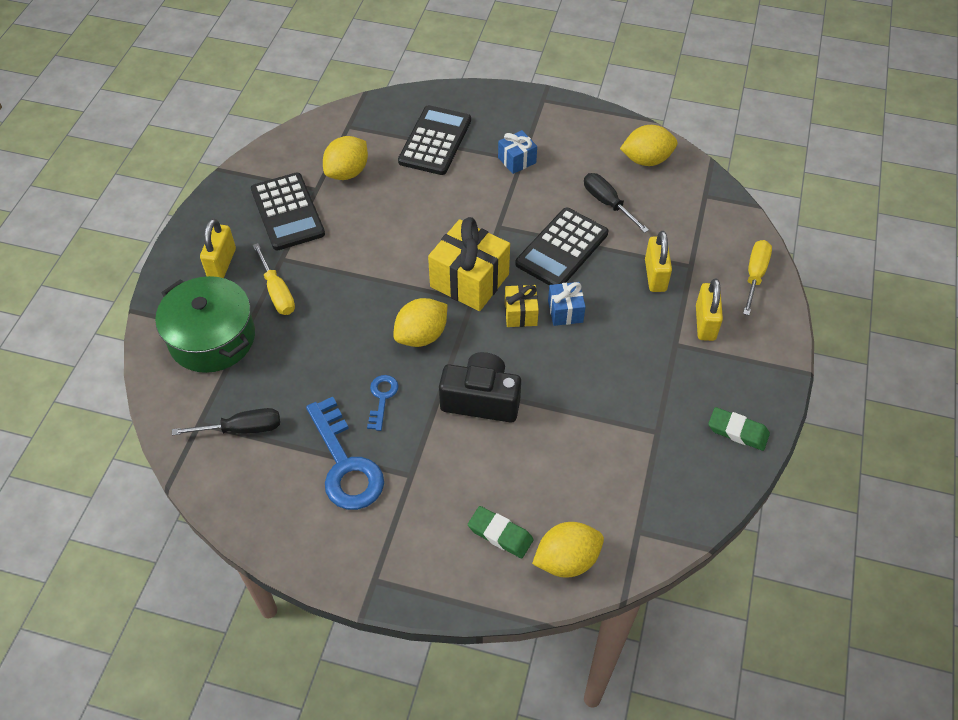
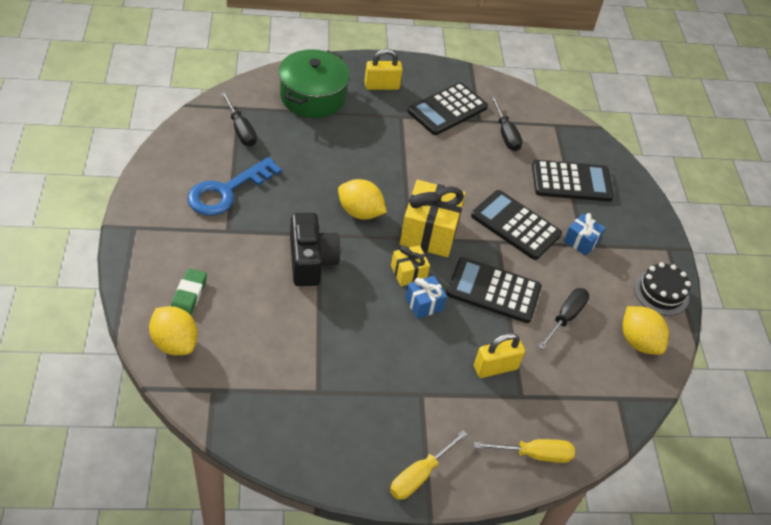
camera: 65 degrees right, 5 degrees down
(277, 292) = (367, 121): yellow screwdriver -> yellow screwdriver (419, 476)
(347, 172) = (506, 134): yellow lemon -> black screwdriver
(382, 398) = (292, 200): blue key -> none
(481, 205) = (515, 225): none -> black calculator
(594, 124) = (661, 292): none -> black cake
(705, 323) = (456, 416): yellow padlock -> none
(737, 431) = (339, 457): green eraser -> none

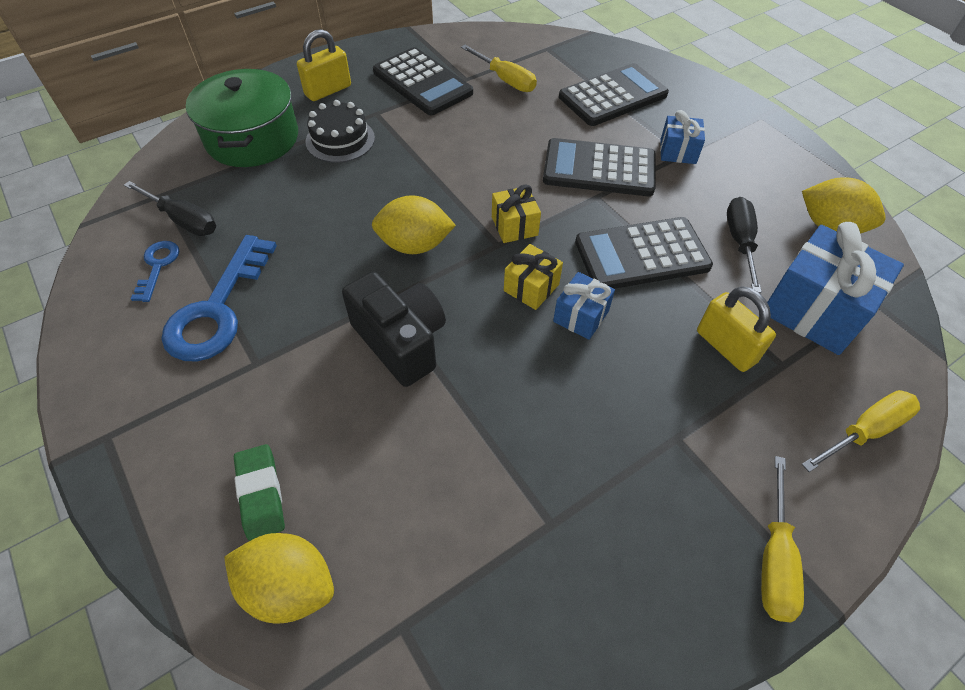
camera: 25 degrees left, 5 degrees up
(211, 150) = (157, 266): none -> blue key
(429, 232) = (514, 226): yellow gift -> yellow gift, size x0.53
(447, 109) = (422, 82): black calculator -> black calculator turned 60 degrees counterclockwise
(495, 367) = (725, 347): yellow padlock -> yellow padlock turned 75 degrees counterclockwise
(506, 134) = (506, 80): black screwdriver -> yellow screwdriver
(573, 380) = (814, 310): none -> blue gift
(661, 292) = (799, 163): black cake -> black cake (340, 140)

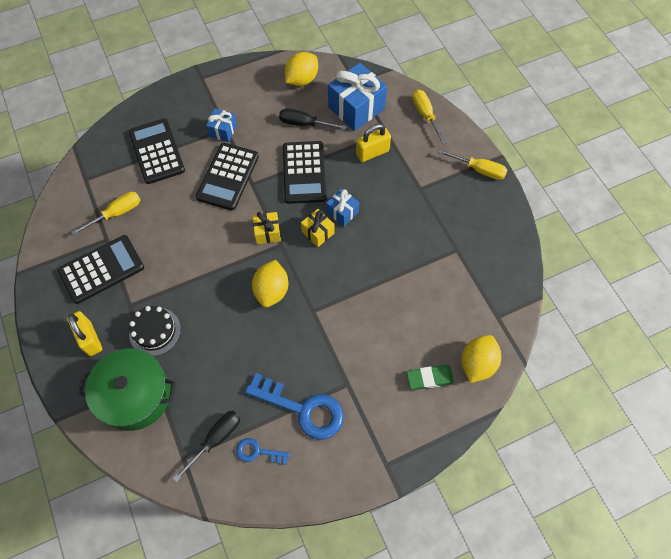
camera: 80 degrees left, 10 degrees up
(401, 341) = (344, 304): black camera -> none

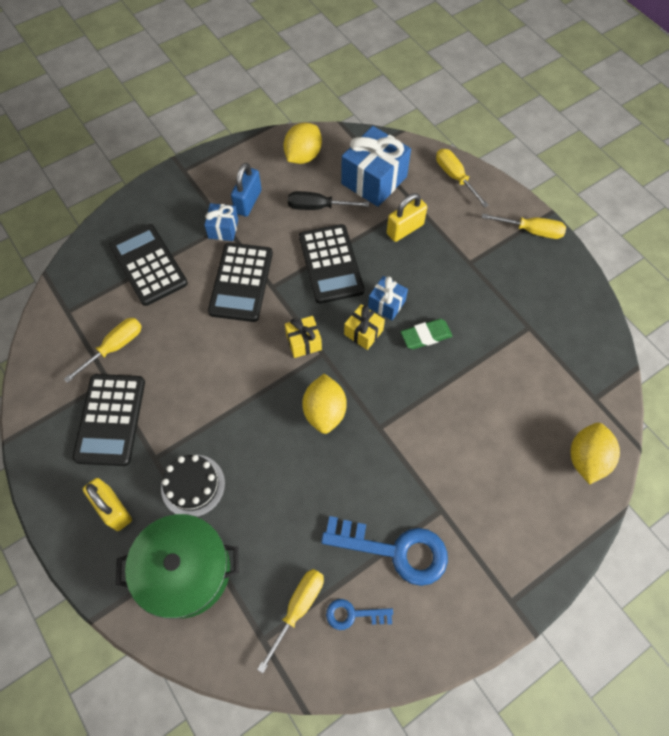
camera: 10 degrees left, 0 degrees up
(102, 269) = (110, 419): black calculator -> black calculator turned 135 degrees clockwise
(216, 438) = (298, 607): black screwdriver -> yellow screwdriver
(248, 111) = (248, 202): none -> blue padlock
(429, 378) = (536, 486): green eraser -> green eraser (426, 336)

